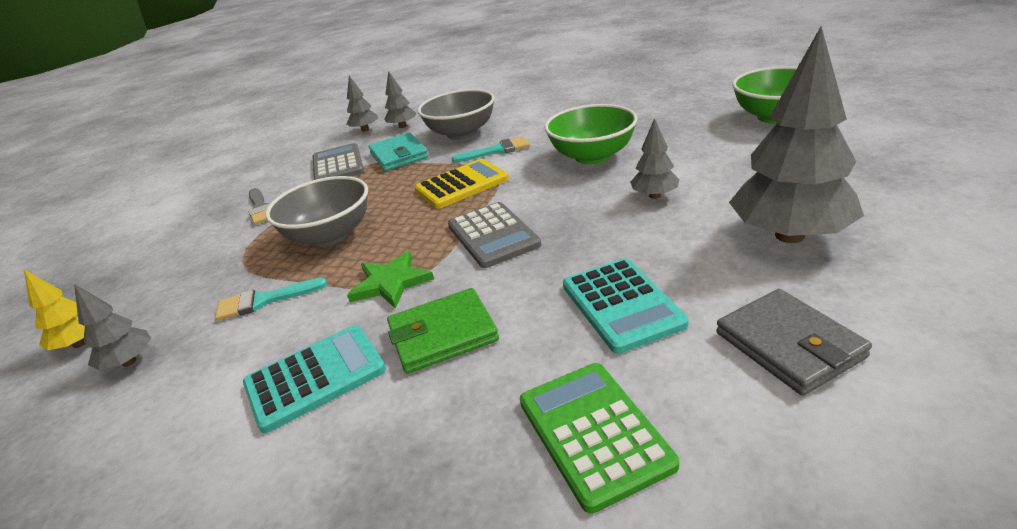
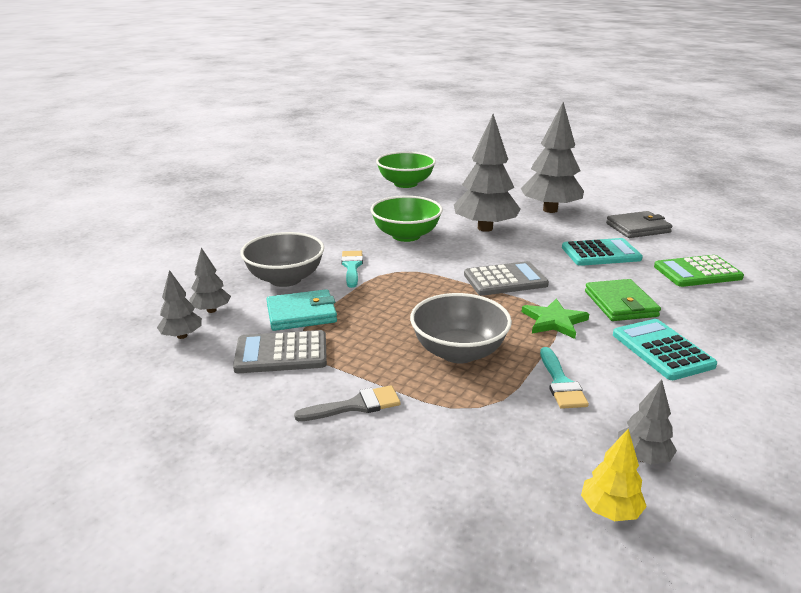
camera: 85 degrees left, 5 degrees down
(462, 185) = (408, 286): yellow calculator -> none
(654, 196) = (485, 228): grey tree -> grey tree, size x2.09

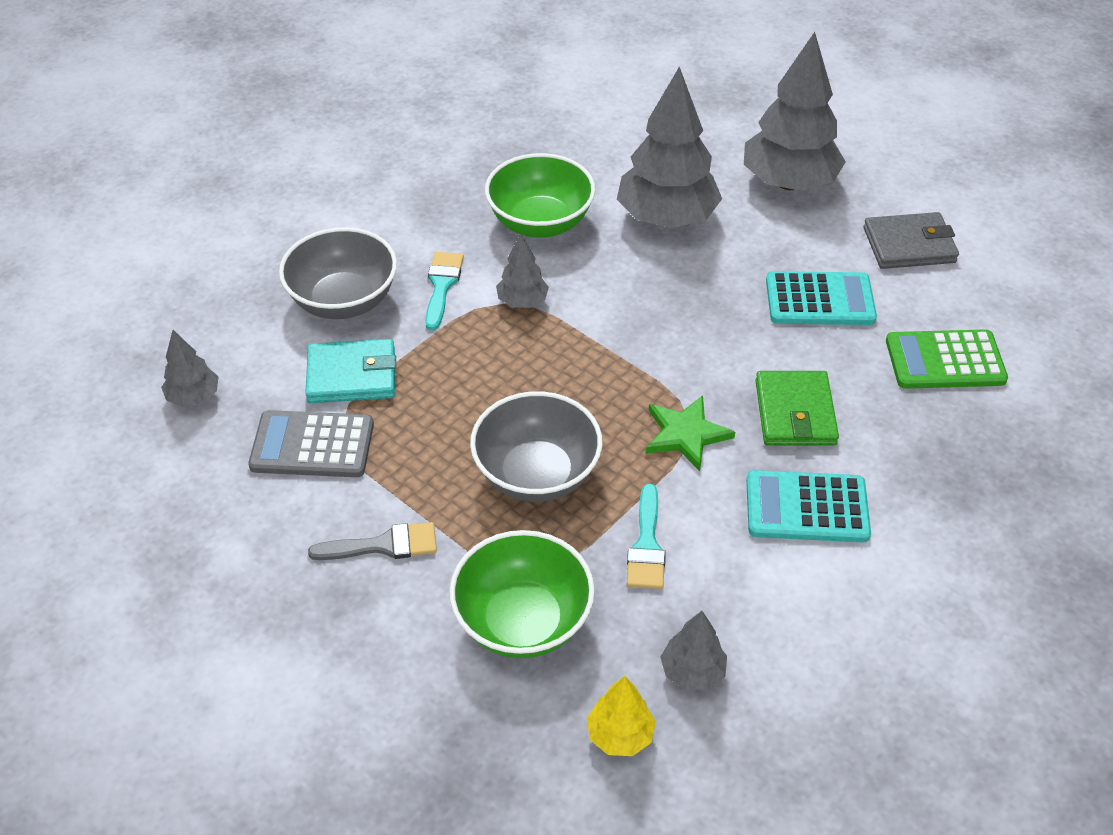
camera: 10 degrees right, 20 degrees up
(211, 310) = (236, 353): grey tree -> grey tree (522, 301)
(405, 184) = (579, 85): green bowl -> green bowl (523, 621)
(505, 280) = (651, 341): grey calculator -> none
(662, 350) = (806, 508): turquoise calculator -> turquoise calculator turned 75 degrees counterclockwise

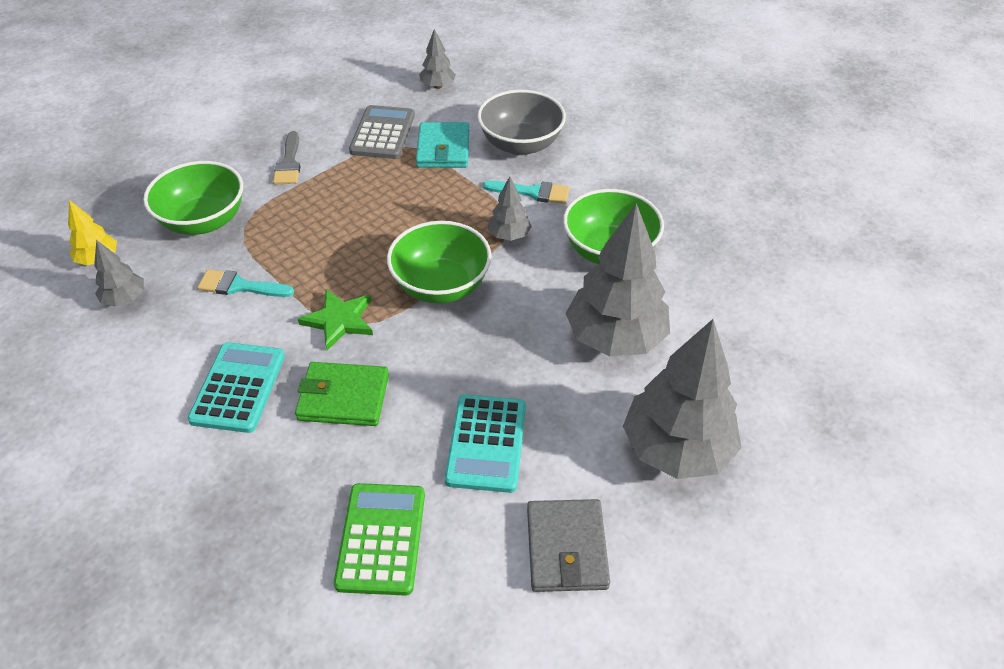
camera: 95 degrees right, 0 degrees up
(537, 474) = (325, 234): grey bowl -> none
(614, 352) = (441, 285): none -> green bowl

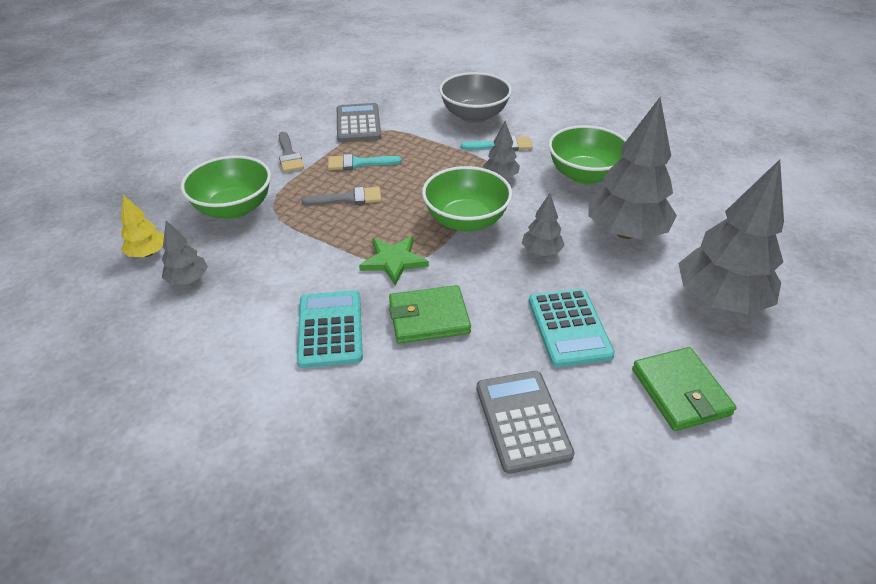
camera: 15 degrees left, 5 degrees down
(239, 286) = (291, 251): turquoise brush -> turquoise brush (358, 163)
(327, 231) = (348, 198): none -> grey brush
(381, 538) = (522, 421): green calculator -> grey calculator
(438, 86) = (386, 87): grey tree -> grey tree (541, 252)
(443, 149) = (414, 127): turquoise wallet -> none
(566, 548) = (680, 391): grey wallet -> green wallet

